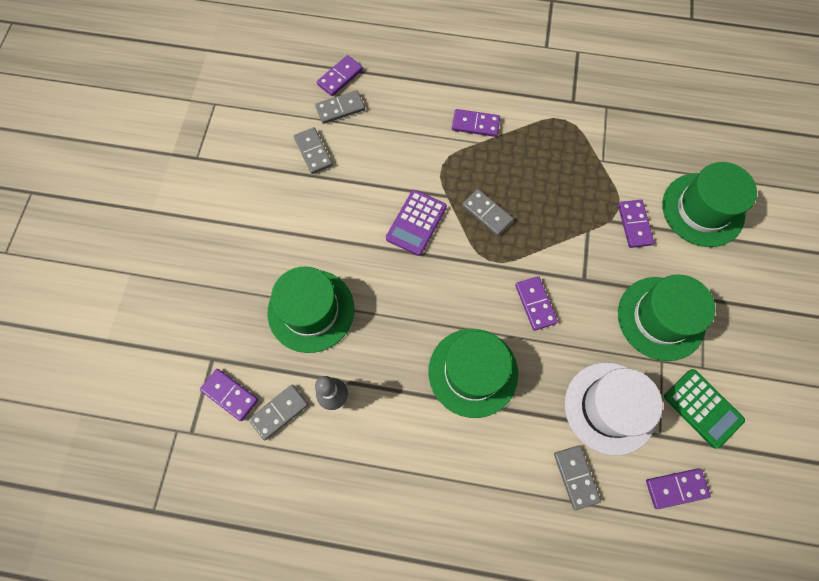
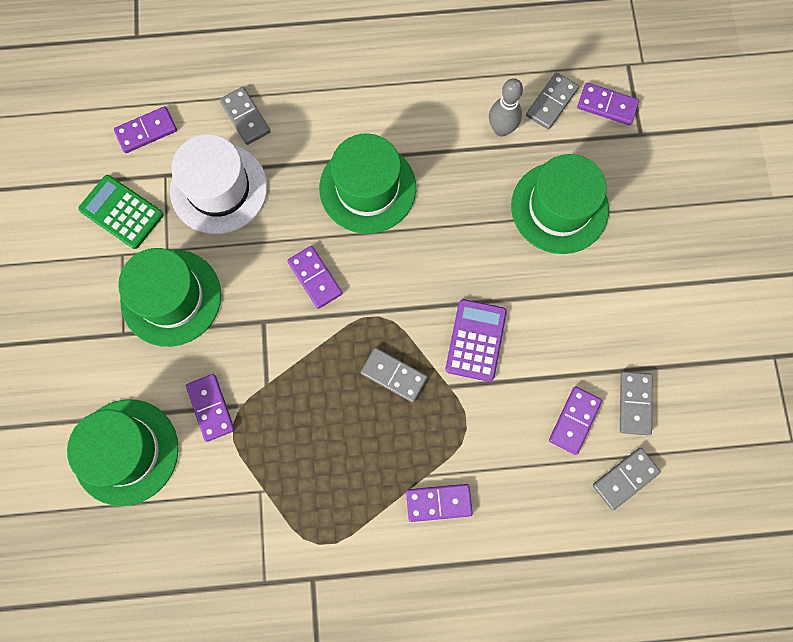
camera: 165 degrees right, 5 degrees up
(313, 152) = (634, 403): grey domino -> grey domino turned 45 degrees clockwise
(340, 77) = (644, 530): purple domino -> purple domino (574, 420)

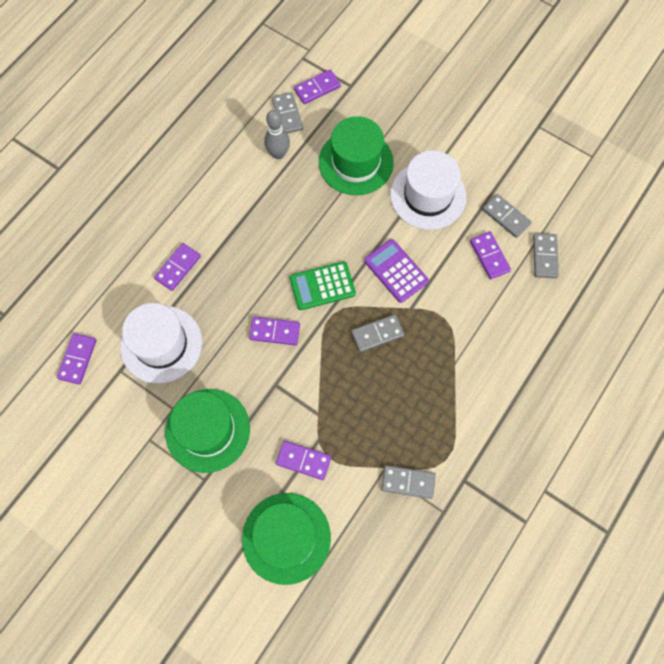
camera: 50 degrees left, 5 degrees down
(122, 212) = (119, 418): green calculator -> green calculator (322, 286)
(245, 117) = (128, 291): grey domino -> grey domino (408, 482)
(367, 188) = (245, 256): green hat -> none
(438, 503) = (476, 369): purple domino -> purple domino (178, 268)
(587, 306) = (428, 195): none -> white hat

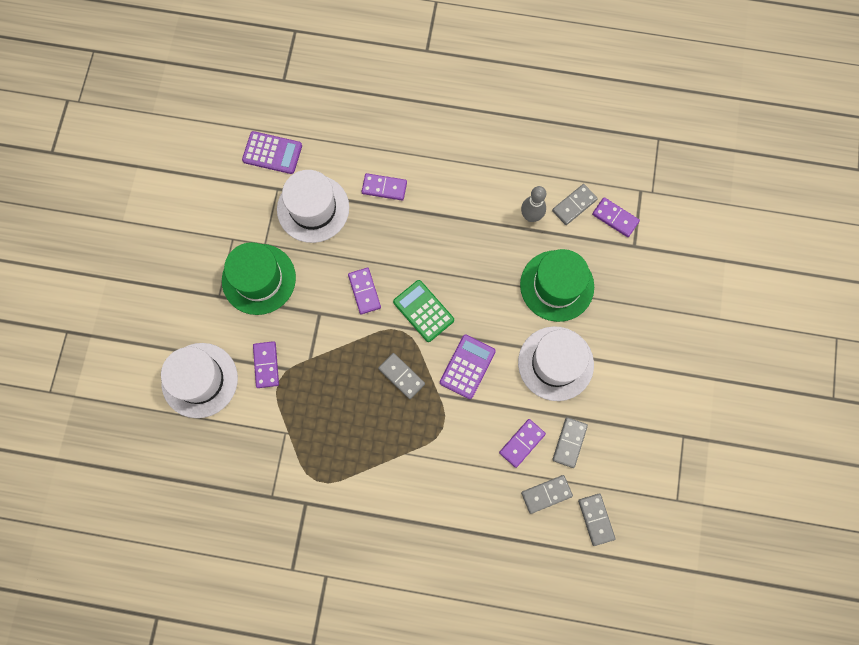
camera: 65 degrees right, 5 degrees up
(77, 359) = (272, 153): purple domino -> purple calculator
(286, 538) = (199, 380): green hat -> white hat
(408, 482) = (284, 457): grey domino -> grey domino (596, 519)

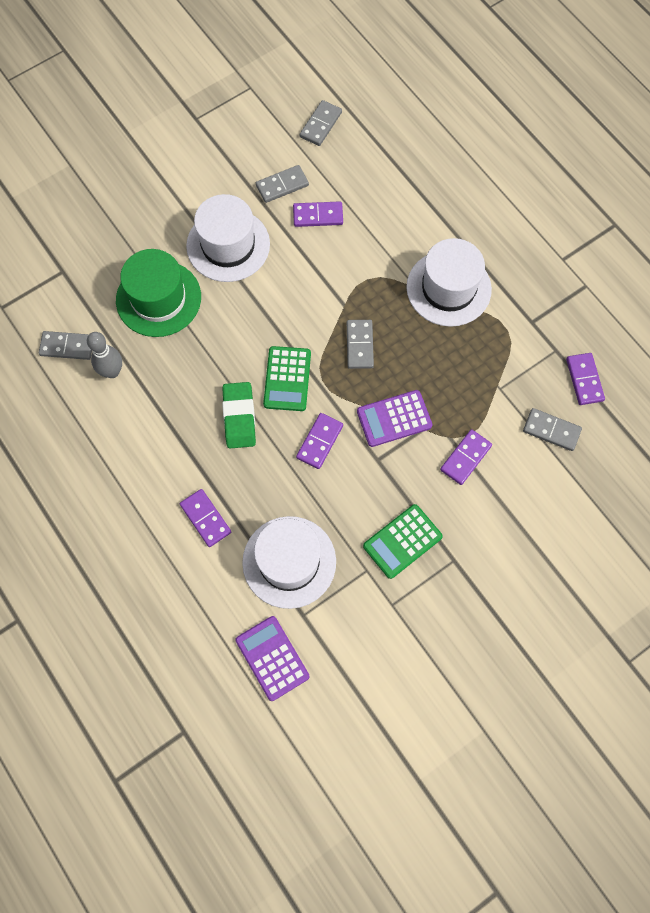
camera: 135 degrees left, 5 degrees down
(199, 380) = (537, 498): white hat -> white hat (448, 288)
(259, 279) = (402, 541): green hat -> green calculator
(427, 261) = (239, 417): none -> green eraser
(467, 367) = (299, 304): purple calculator -> purple calculator (394, 418)
(546, 494) = (338, 169): grey domino -> grey domino (551, 430)
(615, 218) = (49, 305): purple domino -> purple domino (584, 380)

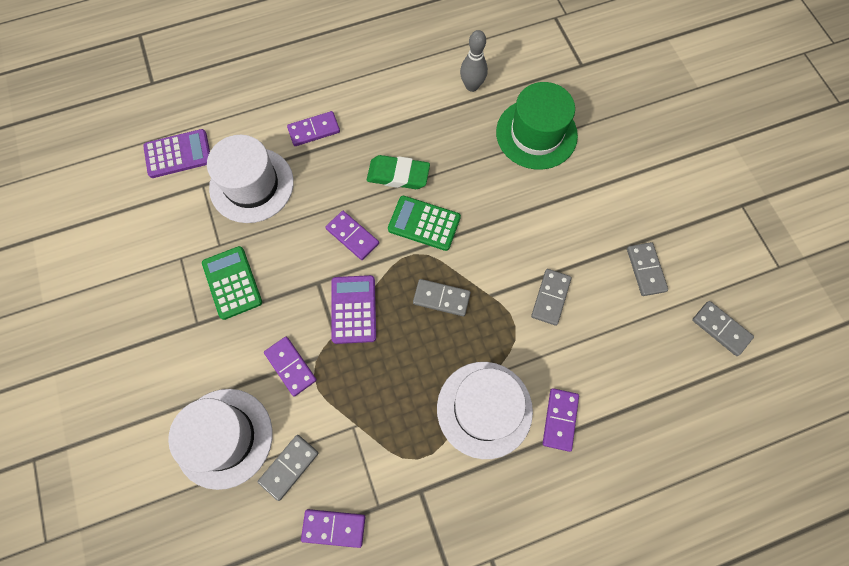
camera: 105 degrees right, 0 degrees up
(67, 347) = (505, 57): grey domino -> grey domino (550, 297)
(228, 245) = (582, 203): white hat -> white hat (224, 437)
(318, 216) = (602, 296): purple domino -> purple domino (560, 419)

